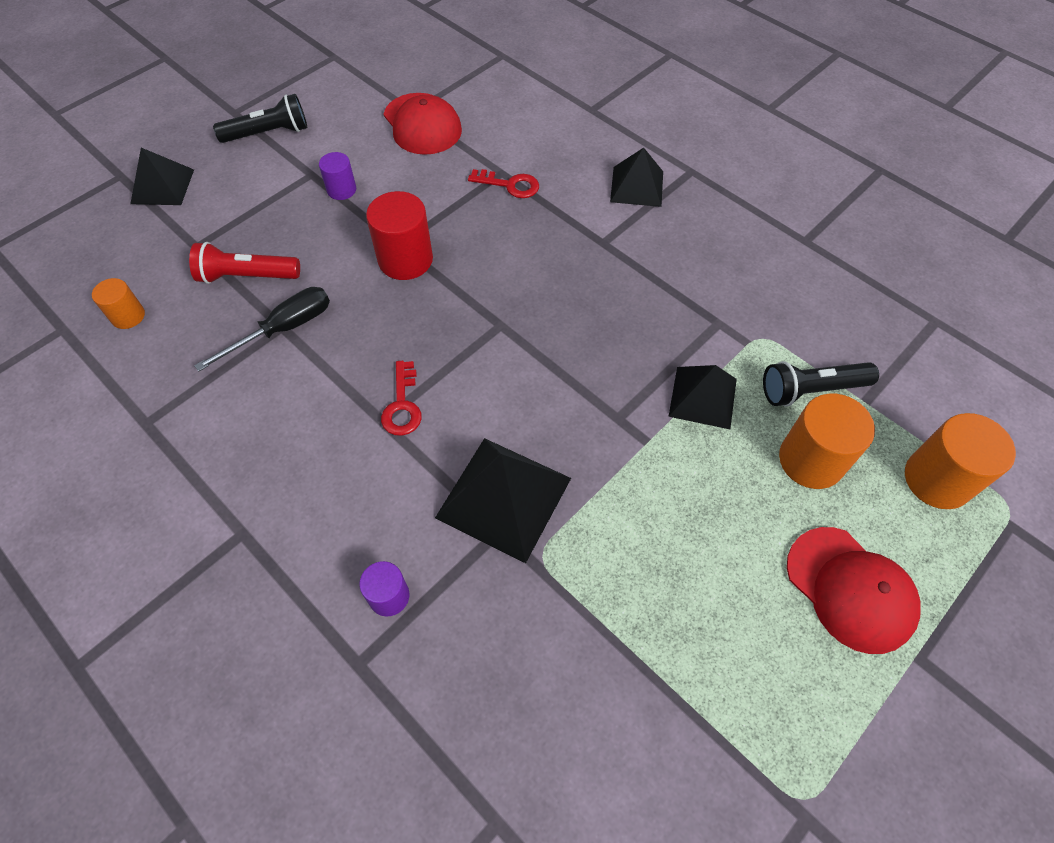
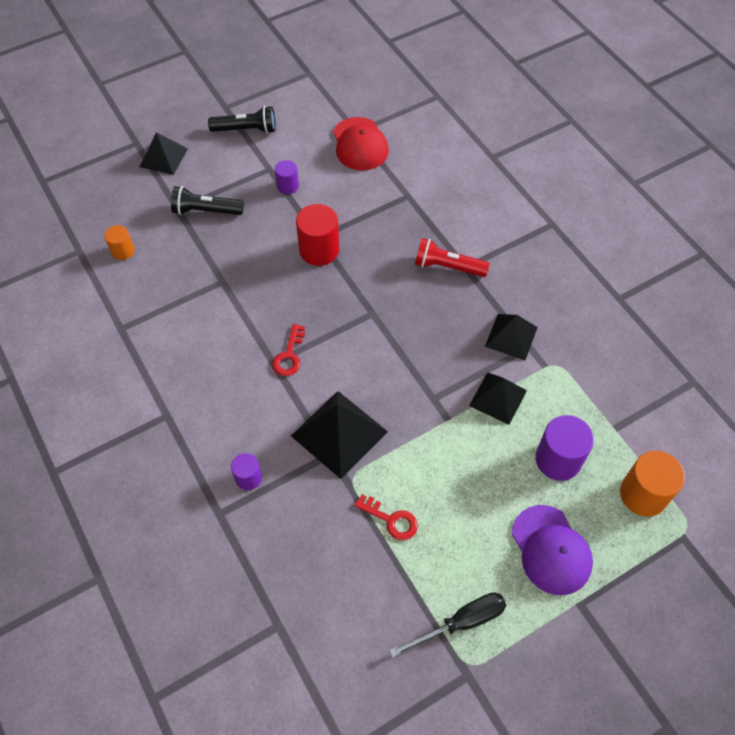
camera: 15 degrees right, 0 degrees up
(247, 276) = (207, 239): red flashlight -> red flashlight (447, 266)
(283, 329) = (223, 283): black screwdriver -> black screwdriver (461, 622)
(510, 185) = (410, 207): red key -> red key (391, 519)
(637, 186) = (506, 228): black pyramid -> black pyramid (511, 336)
(811, 390) = (578, 411): black flashlight -> black flashlight (206, 211)
(811, 460) = (558, 459): orange cylinder -> purple cylinder
(850, 589) = (551, 550): red cap -> purple cap

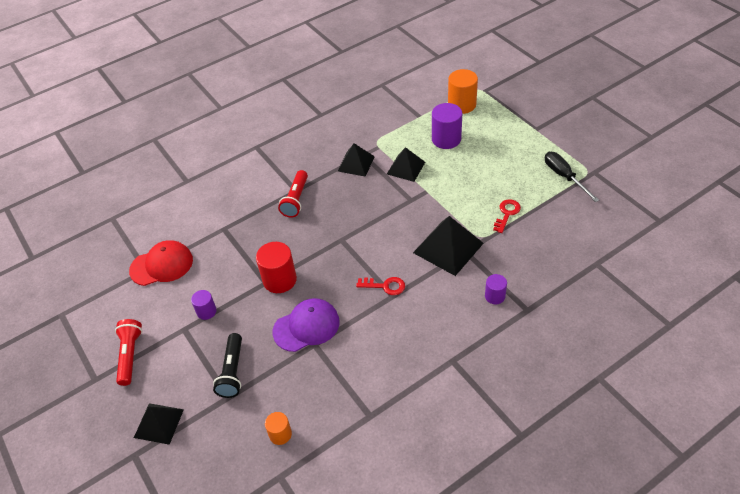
camera: 90 degrees left, 10 degrees down
(246, 130) = (130, 355): black flashlight -> red flashlight
(551, 550) = (507, 141): purple cap -> purple cap (306, 326)

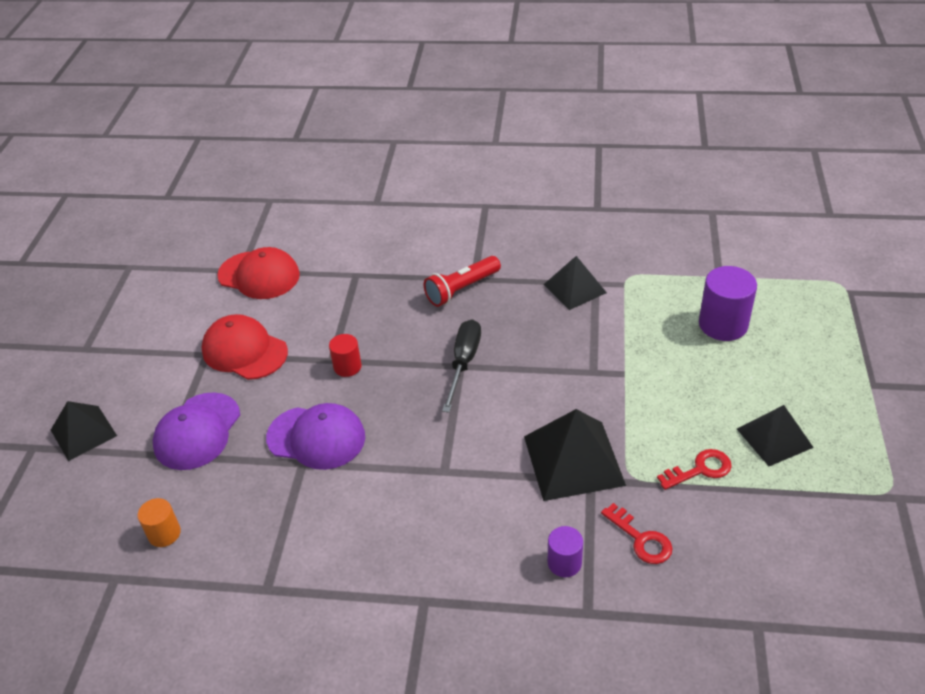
camera: 40 degrees right, 5 degrees down
(130, 355) = (136, 347): red flashlight -> none
(206, 311) = (244, 351): purple cylinder -> red cap
(232, 372) = (197, 431): black flashlight -> purple cap
(279, 280) = (347, 367): red cylinder -> red cylinder, size x0.57
(385, 286) = (448, 453): red key -> red key (641, 539)
(406, 168) = (630, 329): black pyramid -> black pyramid (774, 438)
(462, 105) = (794, 293): orange cylinder -> none
(564, 176) = (843, 474): black screwdriver -> black screwdriver (463, 363)

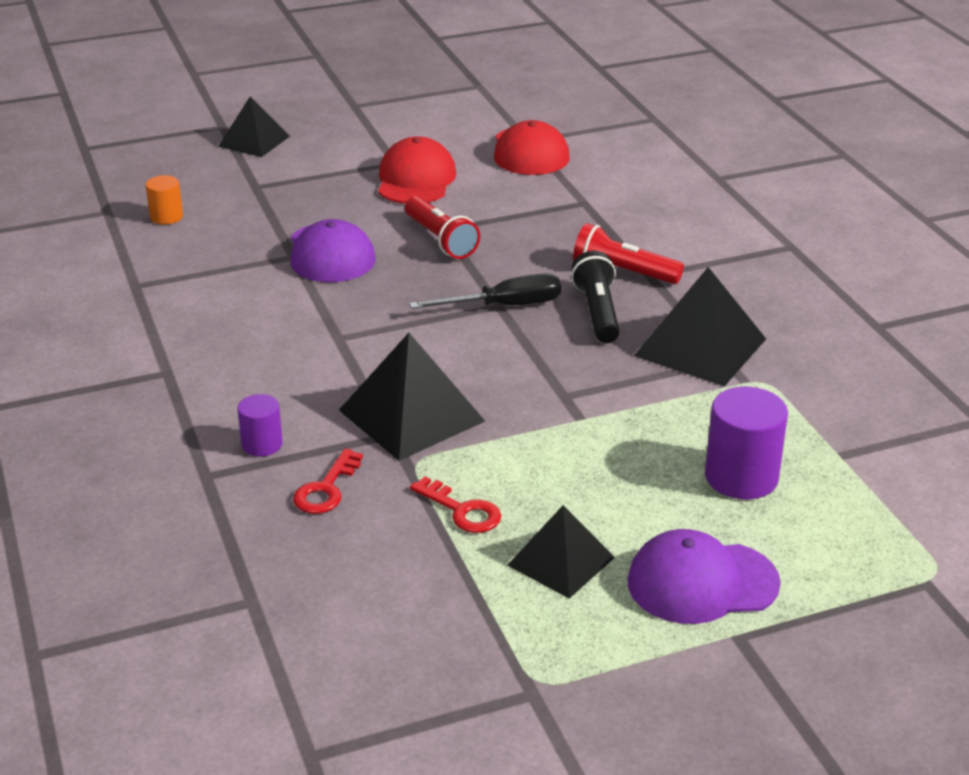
camera: 60 degrees right, 10 degrees down
(197, 431) = (294, 191): purple cap -> purple cap (702, 582)
(347, 367) = (440, 240): red cylinder -> red flashlight
(503, 319) = (598, 312): none -> black flashlight
(574, 288) = (700, 347): black pyramid -> black pyramid, size x1.54

